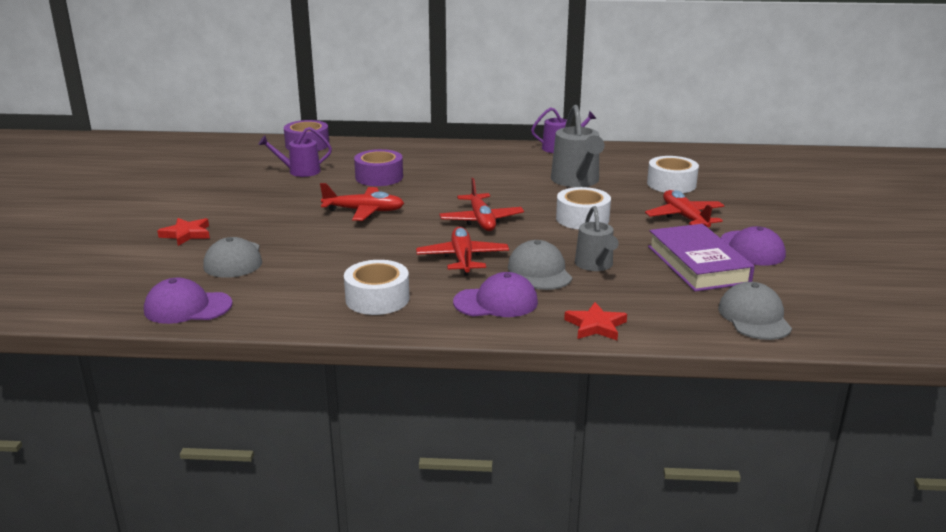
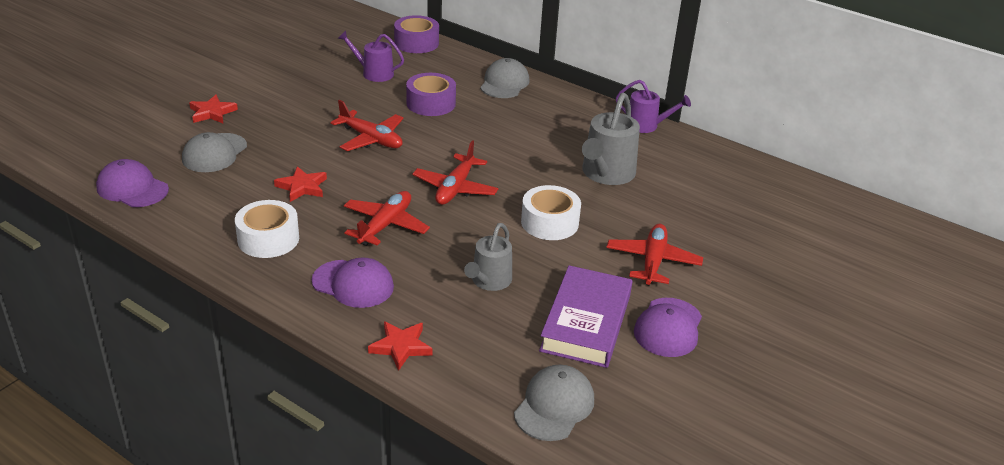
camera: 30 degrees right, 10 degrees up
(353, 257) = (302, 187): none -> red star
(539, 271) = (431, 267): grey cap -> grey cap (504, 83)
(671, 184) = (699, 214): white tape -> none

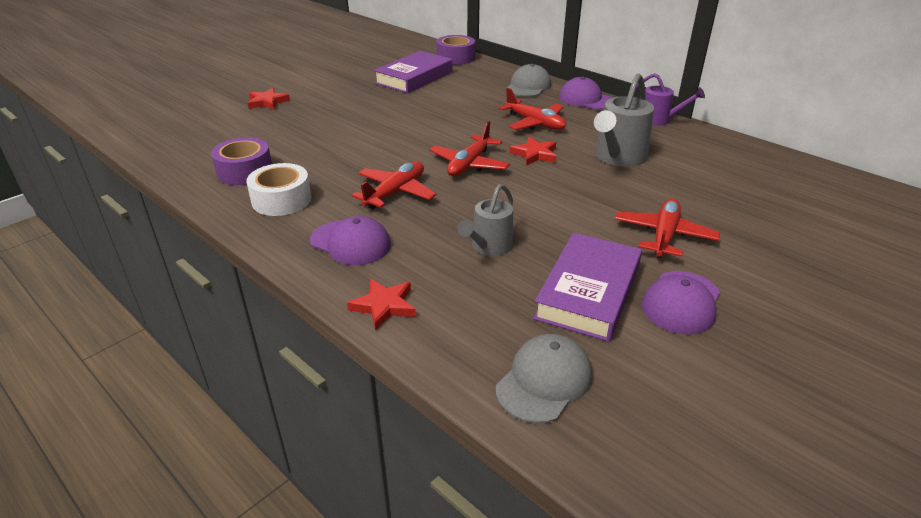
camera: 10 degrees right, 0 degrees up
(132, 188) = (176, 155): purple cap -> purple cap (586, 99)
(214, 153) = (258, 131): grey cap -> none
(302, 187) = (326, 159): red star -> red star (534, 154)
(371, 139) = (400, 124): red plane -> red plane (535, 123)
(374, 73) = (414, 77): purple watering can -> purple book
(431, 103) = (459, 99): purple tape -> purple tape (245, 171)
(549, 222) = (558, 196): white tape -> none

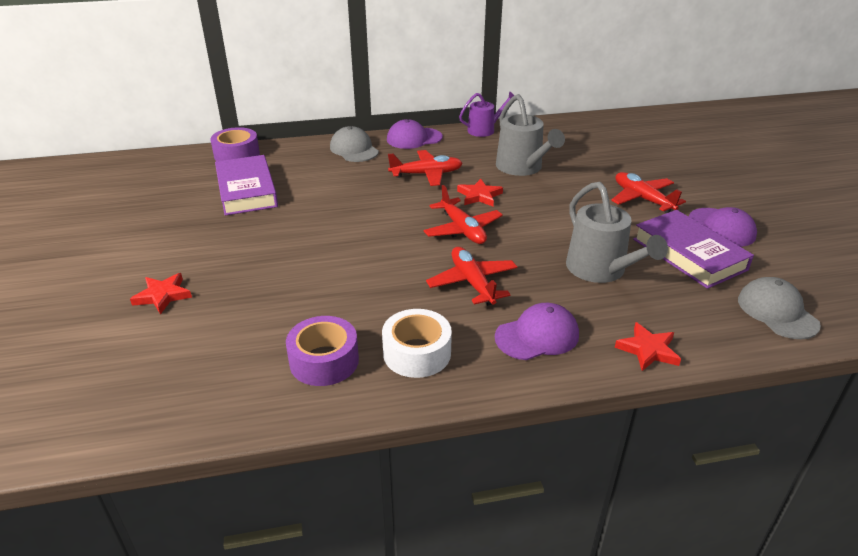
camera: 55 degrees left, 0 degrees up
(489, 246) = (600, 270): grey watering can -> grey watering can, size x1.55

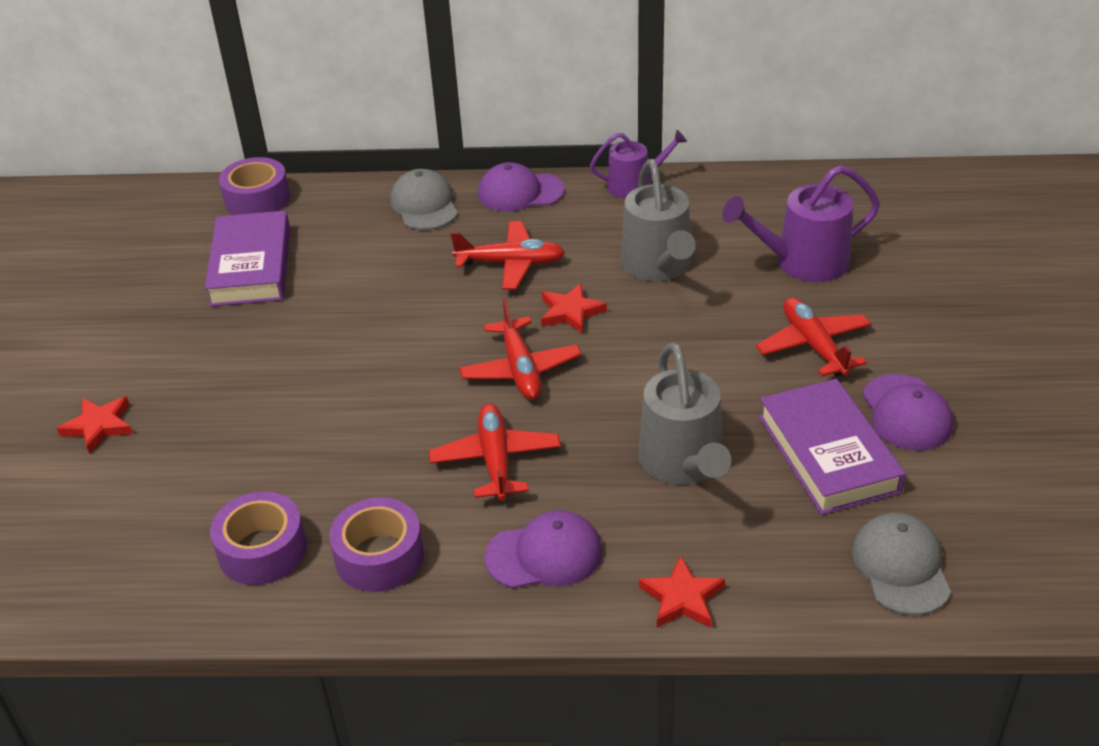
camera: 15 degrees right, 5 degrees up
(417, 353) = (379, 557): white tape -> purple tape
(609, 158) = (803, 262): none -> purple watering can

